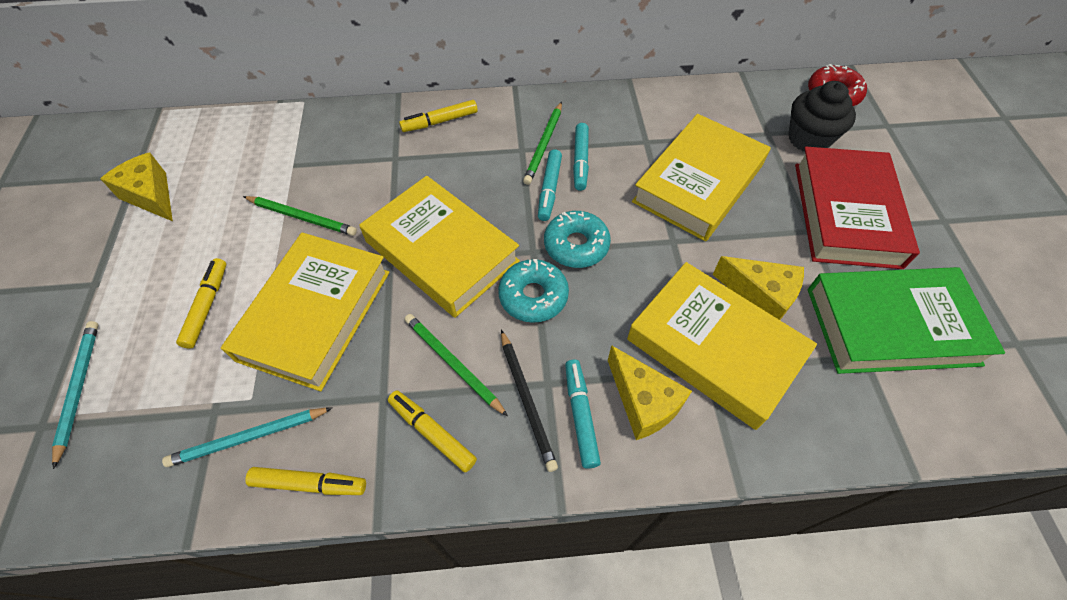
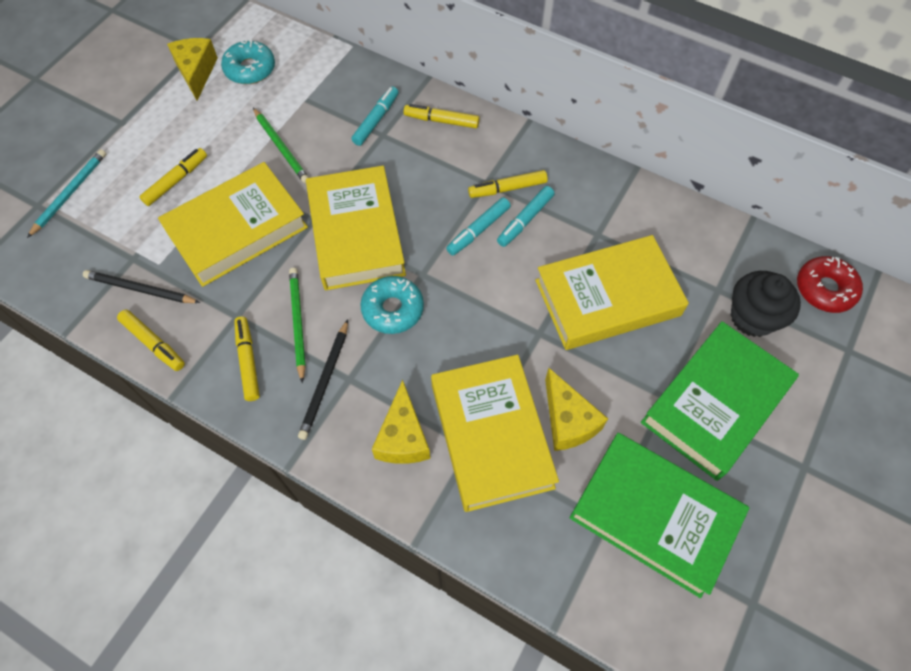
camera: 35 degrees right, 5 degrees up
(249, 438) = (140, 289): turquoise pencil -> black pencil
(544, 145) = (507, 189): green pencil -> yellow marker
(576, 245) = (459, 289): turquoise donut -> turquoise donut (250, 69)
(580, 415) = (352, 416): turquoise marker -> turquoise marker (376, 120)
(846, 214) = (715, 403): red book -> green book

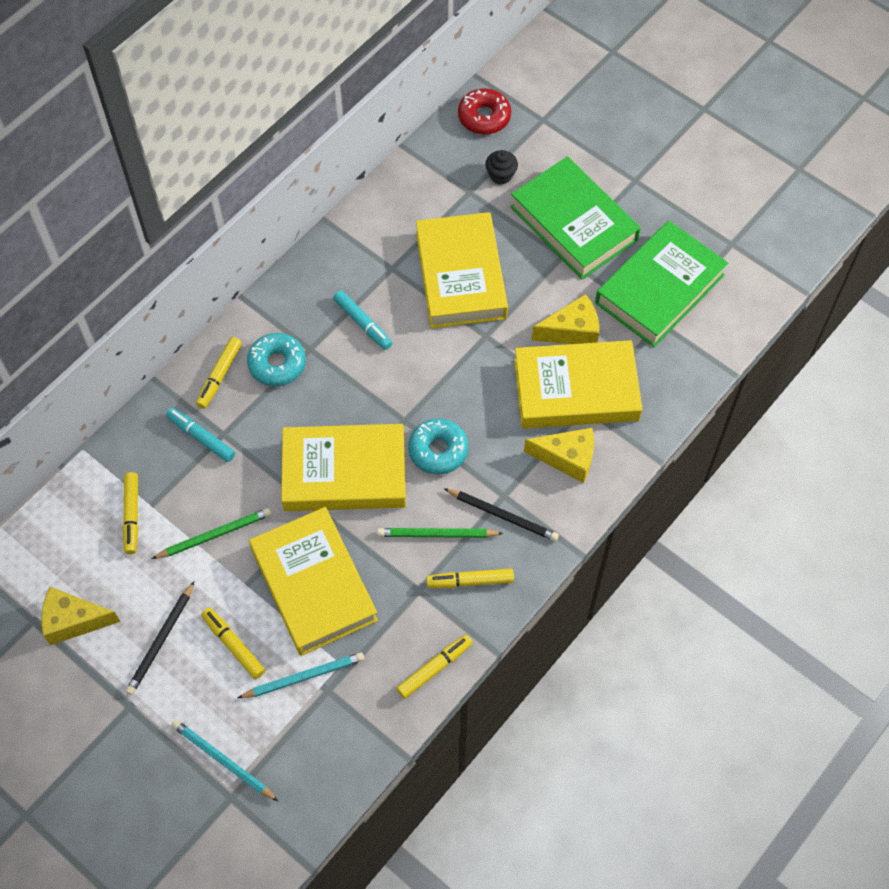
camera: 80 degrees left, 0 degrees up
(140, 289) = (368, 682): black pencil -> black pencil (161, 640)
(146, 238) = (304, 676): none -> turquoise pencil
(250, 69) = (86, 561): turquoise donut -> turquoise donut (277, 364)
(478, 230) = (365, 364): turquoise marker -> none
(507, 189) = (322, 331): yellow marker -> yellow marker (132, 515)
(752, 317) = (501, 175): black cupcake -> black cupcake, size x0.59

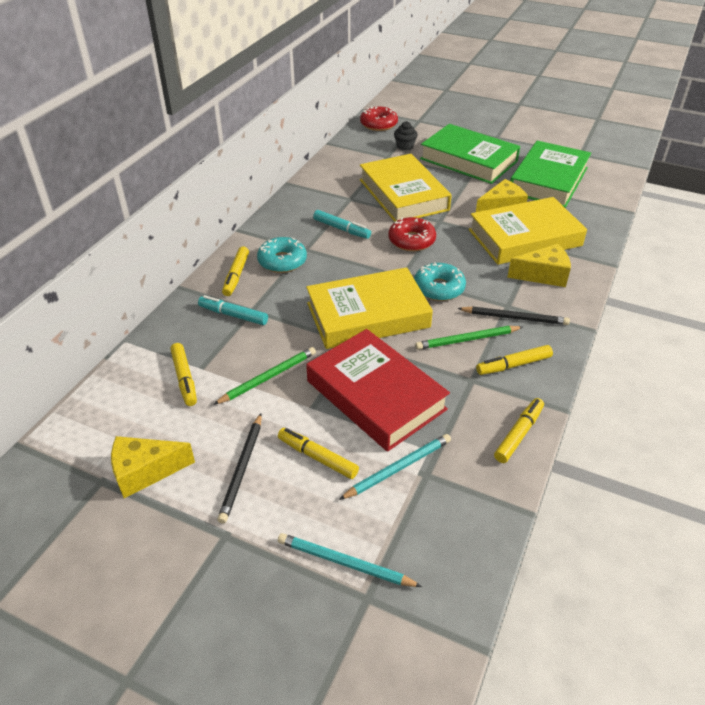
camera: 15 degrees left, 20 degrees down
(314, 585) = (375, 395): yellow book -> red book
(438, 363) = (411, 240): none -> red donut

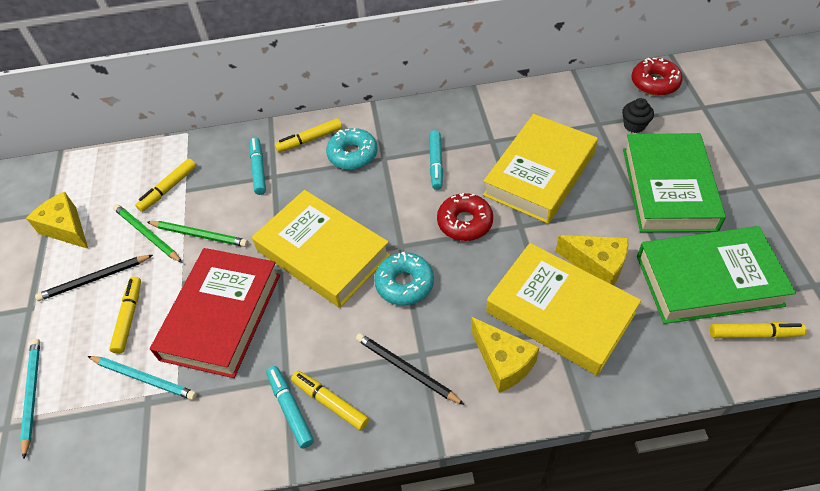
camera: 60 degrees right, 10 degrees up
(467, 340) = (342, 346): green pencil -> green pencil (147, 234)
(503, 388) = (290, 409): none -> turquoise marker
(514, 318) = (406, 369): black pencil -> black pencil turned 150 degrees clockwise
(518, 434) = (234, 452): yellow marker -> yellow marker (754, 334)

